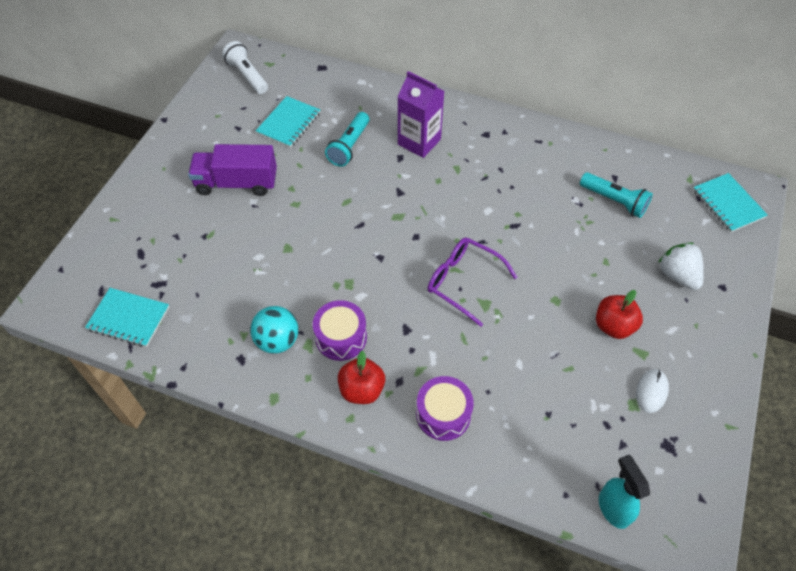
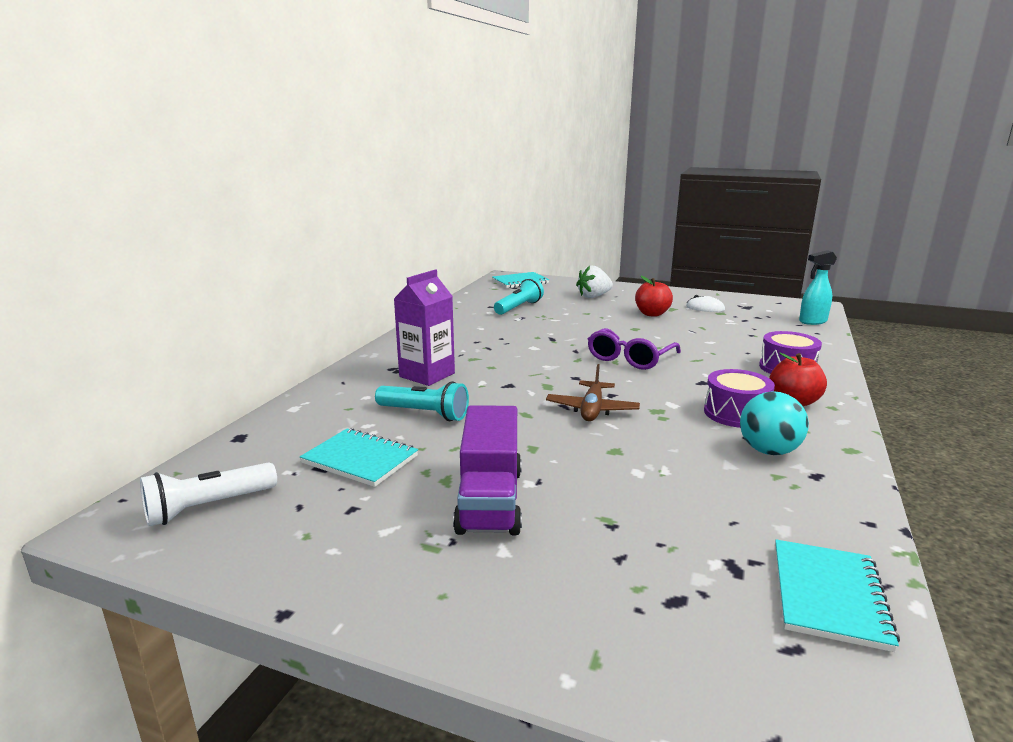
camera: 90 degrees left, 35 degrees down
(352, 241) = (592, 409): none -> brown plane

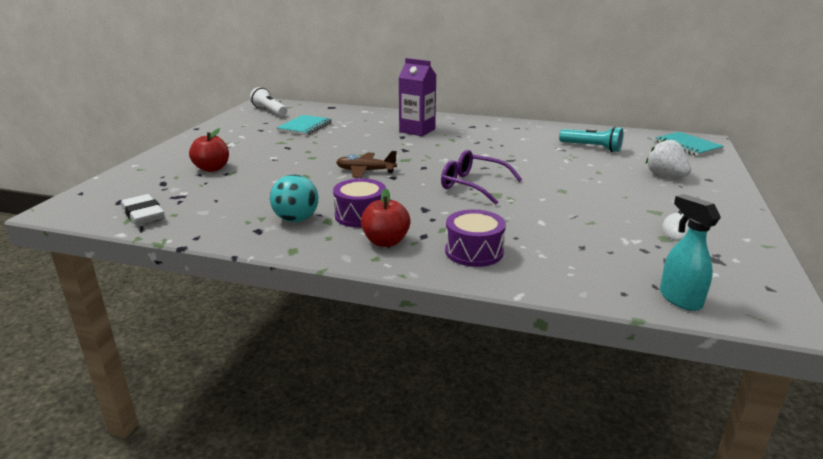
camera: 85 degrees right, 5 degrees up
(424, 414) = (357, 134): turquoise flashlight -> none
(490, 500) = (258, 150): purple truck -> none
(652, 314) = (622, 200): red apple -> red apple (212, 168)
(829, 595) = (143, 214): turquoise notebook -> white eraser

